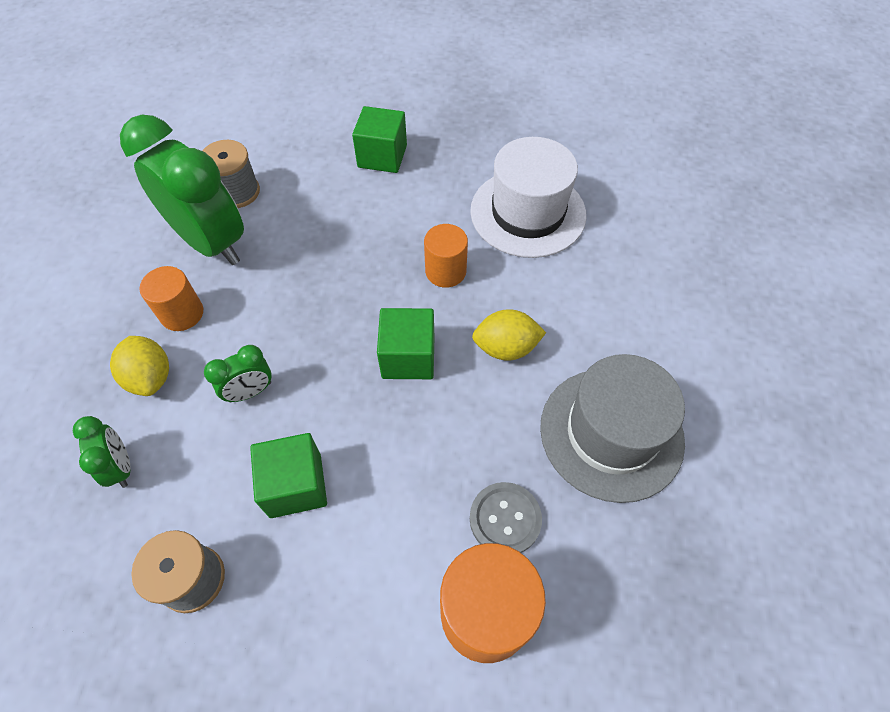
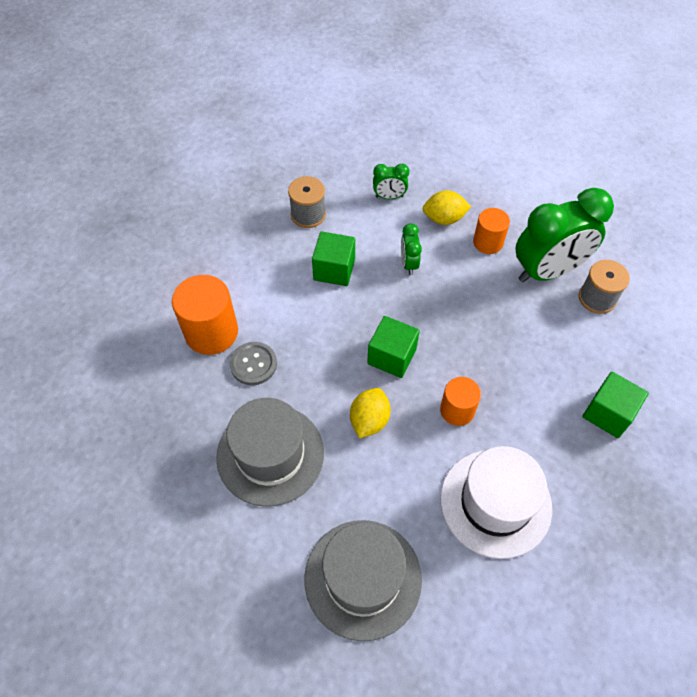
camera: 115 degrees right, 0 degrees up
(673, 288) = (363, 578): none -> grey hat

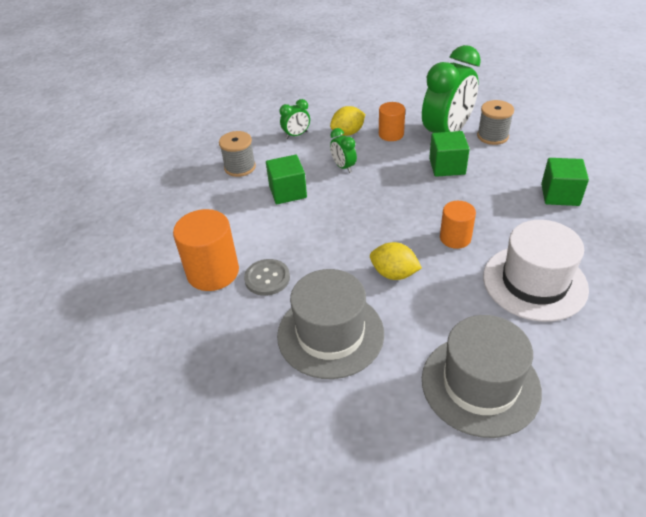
camera: 25 degrees left, 15 degrees down
(369, 420) = (394, 274): yellow lemon -> yellow lemon turned 60 degrees counterclockwise
(392, 356) = (377, 226): green cube -> green cube (447, 166)

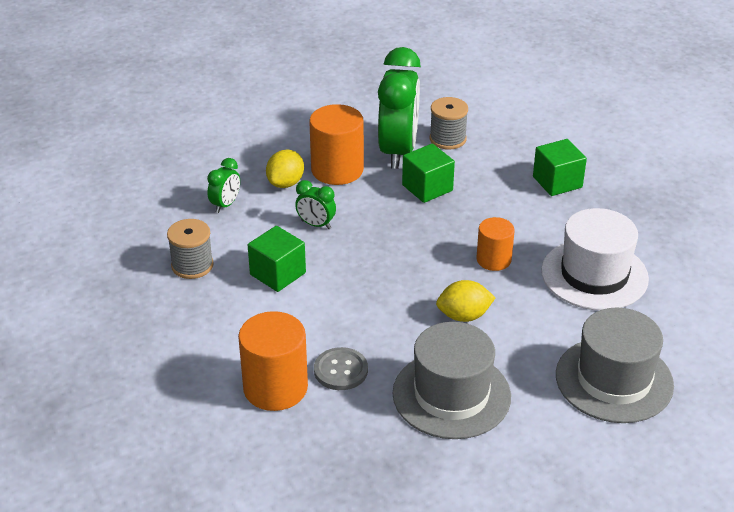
camera: 35 degrees left, 5 degrees down
(391, 134) = (337, 170): orange cylinder -> orange cylinder, size x1.64

